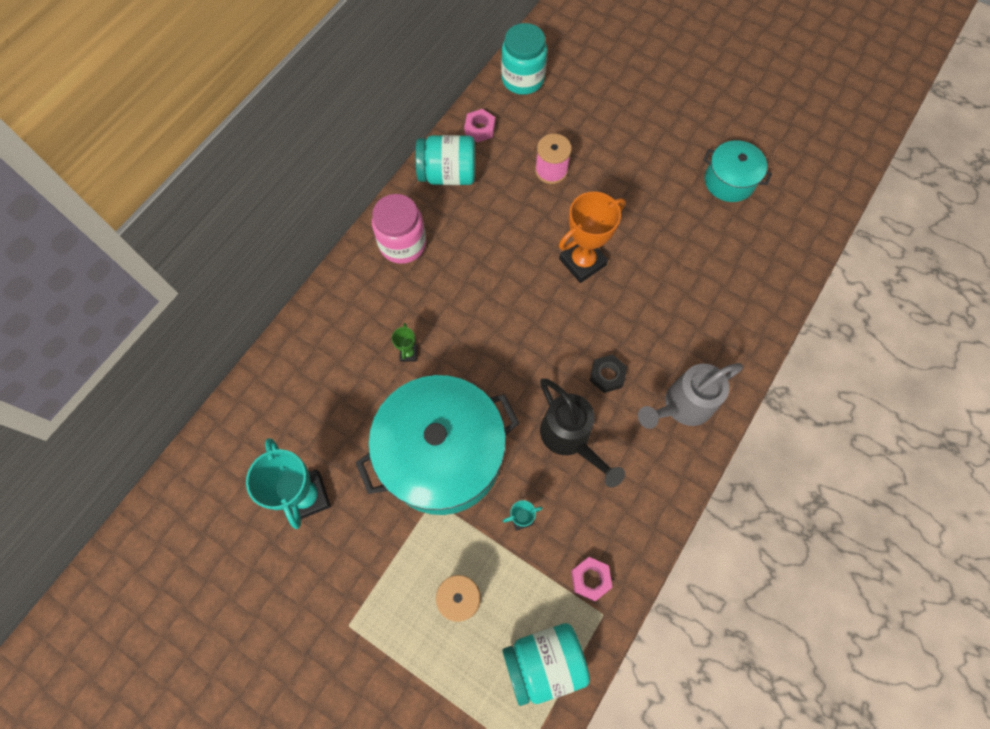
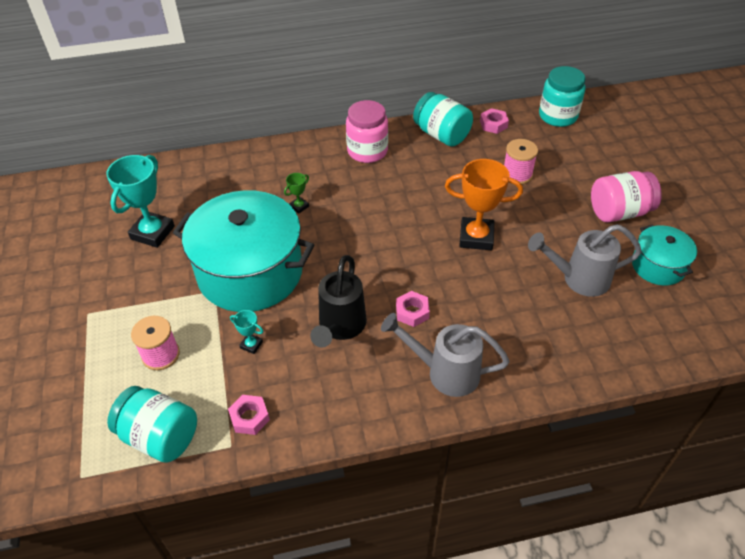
camera: 45 degrees right, 20 degrees down
(607, 375) = (412, 312): black nut -> pink nut
(659, 149) = (619, 212): none -> pink jar
(690, 239) = (579, 279): none -> grey watering can

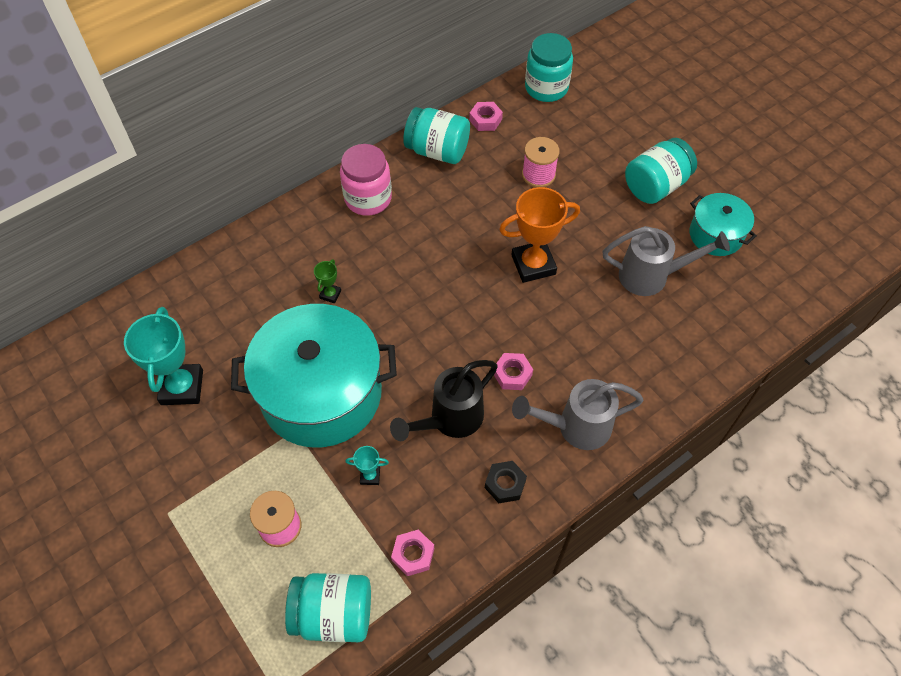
camera: 25 degrees left, 10 degrees up
(340, 327) = (450, 419): black watering can -> black watering can turned 60 degrees clockwise
(358, 394) = (505, 484): none -> black nut
(579, 279) = (651, 276): grey watering can -> grey watering can turned 150 degrees counterclockwise
(619, 212) = (655, 186): pink jar -> turquoise jar

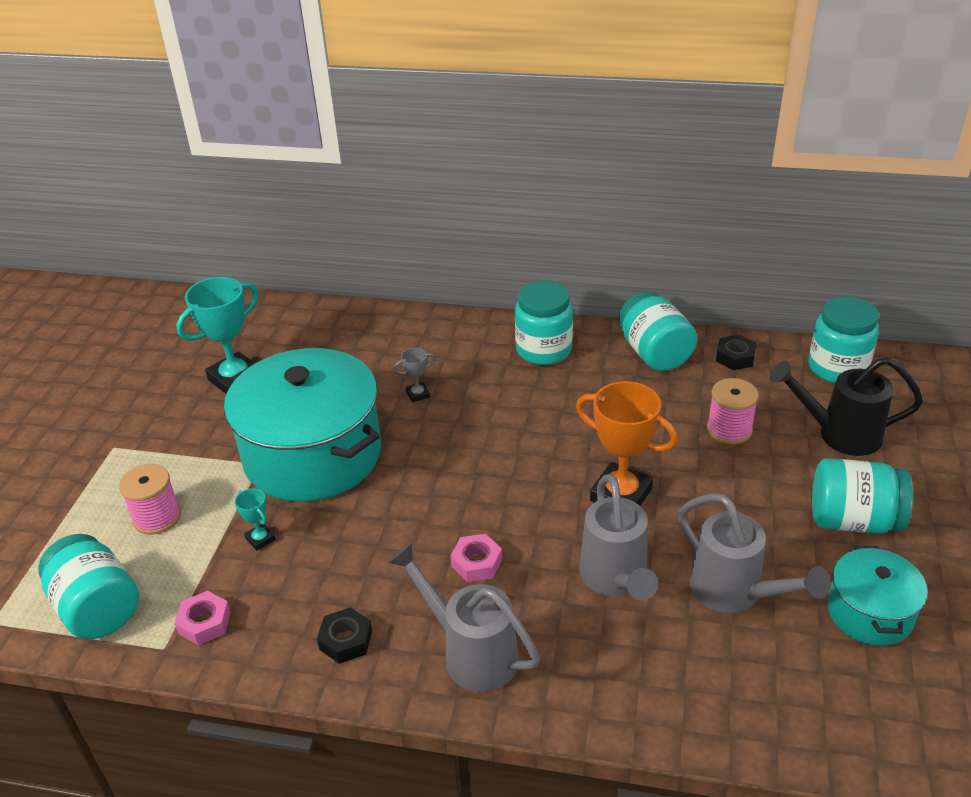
camera: 50 degrees right, 20 degrees down
(330, 294) = (418, 394): green trophy -> grey trophy
(368, 198) = (543, 350): pink jar -> turquoise jar
(450, 419) = (376, 552): black watering can -> black watering can (839, 434)
(485, 120) = (735, 357): pink nut -> black nut
(591, 319) = (616, 579): none -> grey watering can

